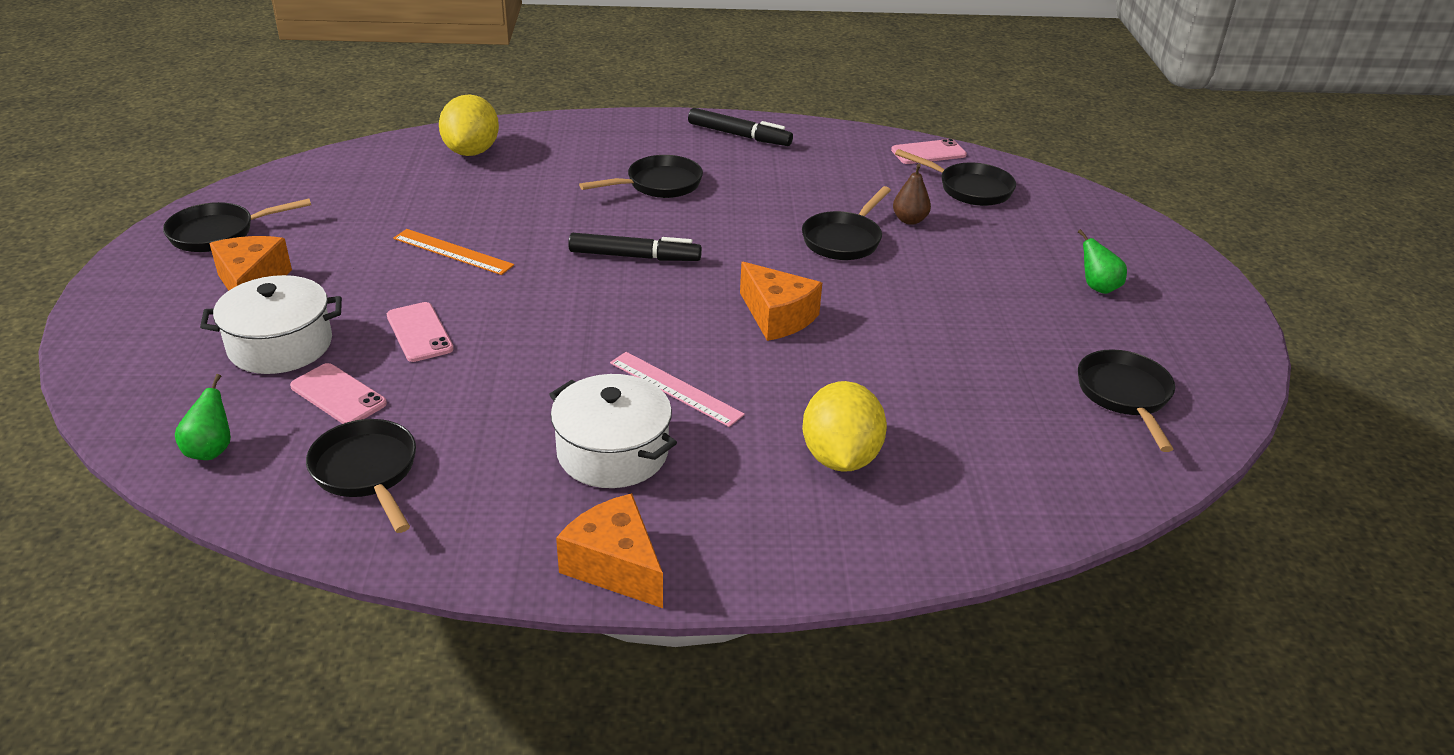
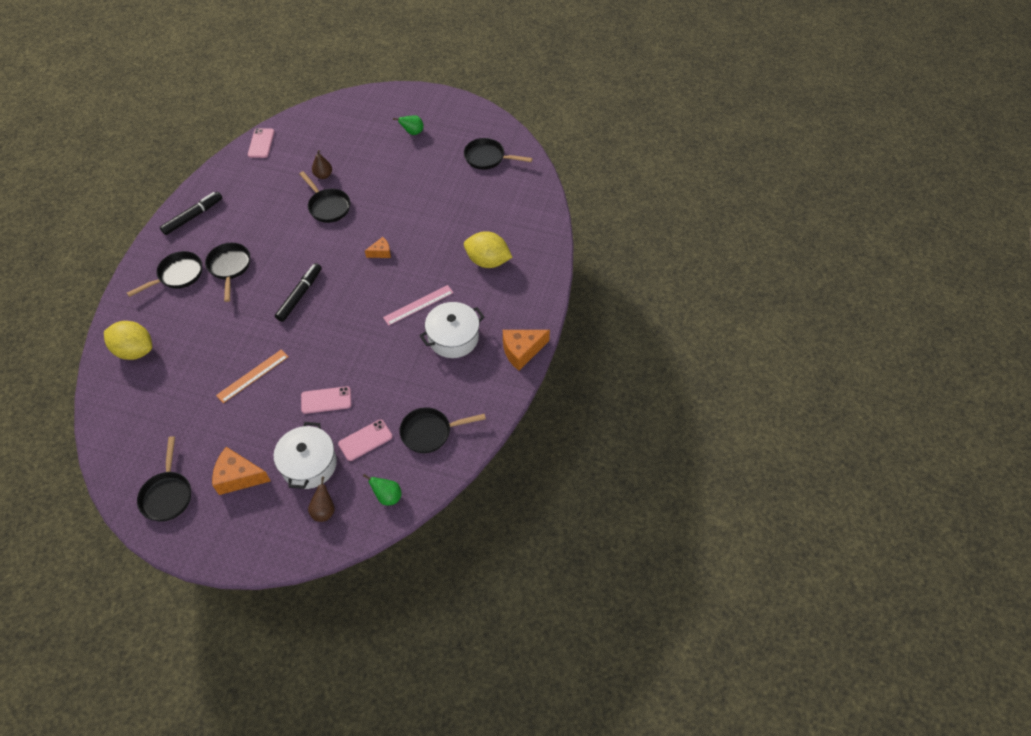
camera: 70 degrees left, 20 degrees up
(182, 383) = (324, 511): none -> brown pear
(777, 317) = (381, 252): orange cheese -> orange cheese, size x0.56
(969, 189) = (307, 141): black pan -> black pan (178, 275)

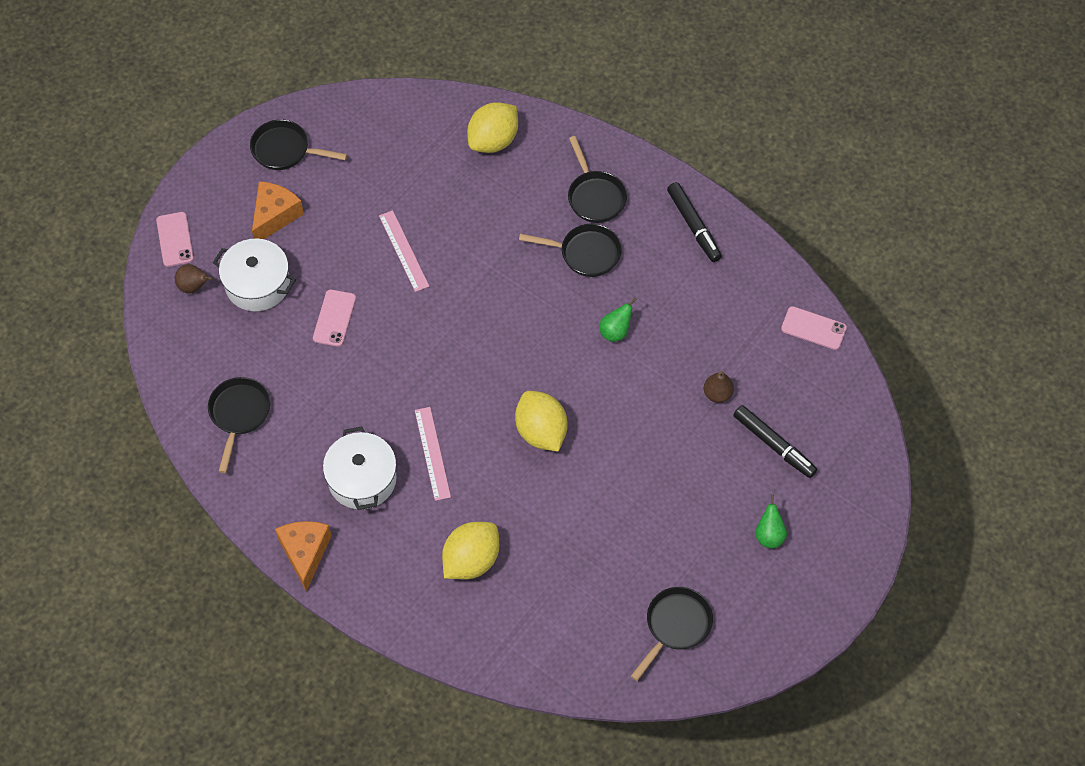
camera: 110 degrees right, 5 degrees up
(252, 376) = (403, 251): orange ruler -> pink ruler
(300, 295) = (506, 322): black marker -> black marker (774, 445)
(328, 206) = (653, 386): black pan -> none
(365, 440) = (261, 346): pink phone -> pink phone (175, 239)
(381, 252) = (541, 432): orange cheese -> yellow lemon
(387, 496) = (180, 351): green pear -> green pear (615, 332)

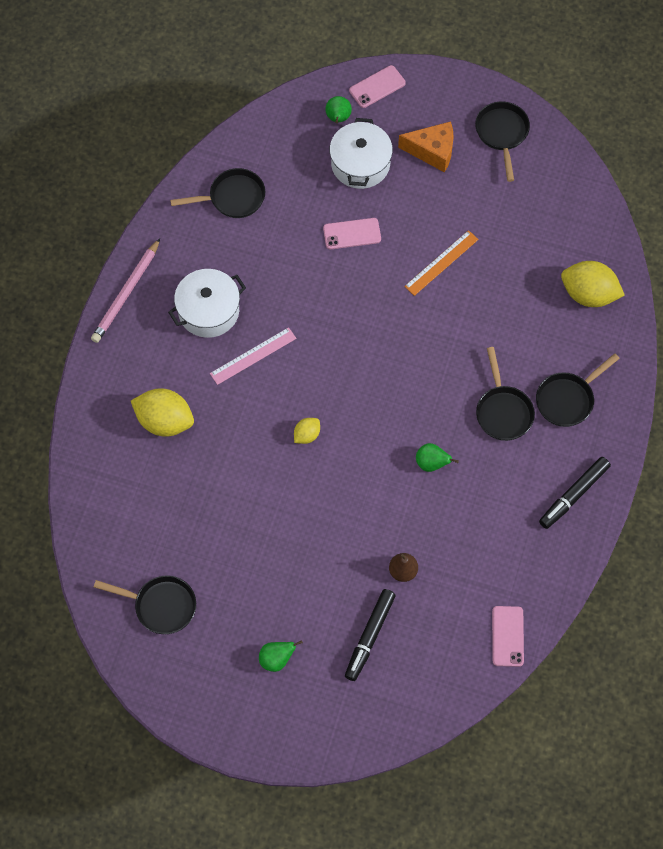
camera: 70 degrees right, 5 degrees up
(194, 287) = (338, 118): brown pear -> green pear
(305, 553) = (126, 293): orange cheese -> pink pencil
(403, 251) = (441, 263): pink ruler -> orange ruler
(541, 432) = (307, 435): yellow lemon -> yellow lemon, size x0.51

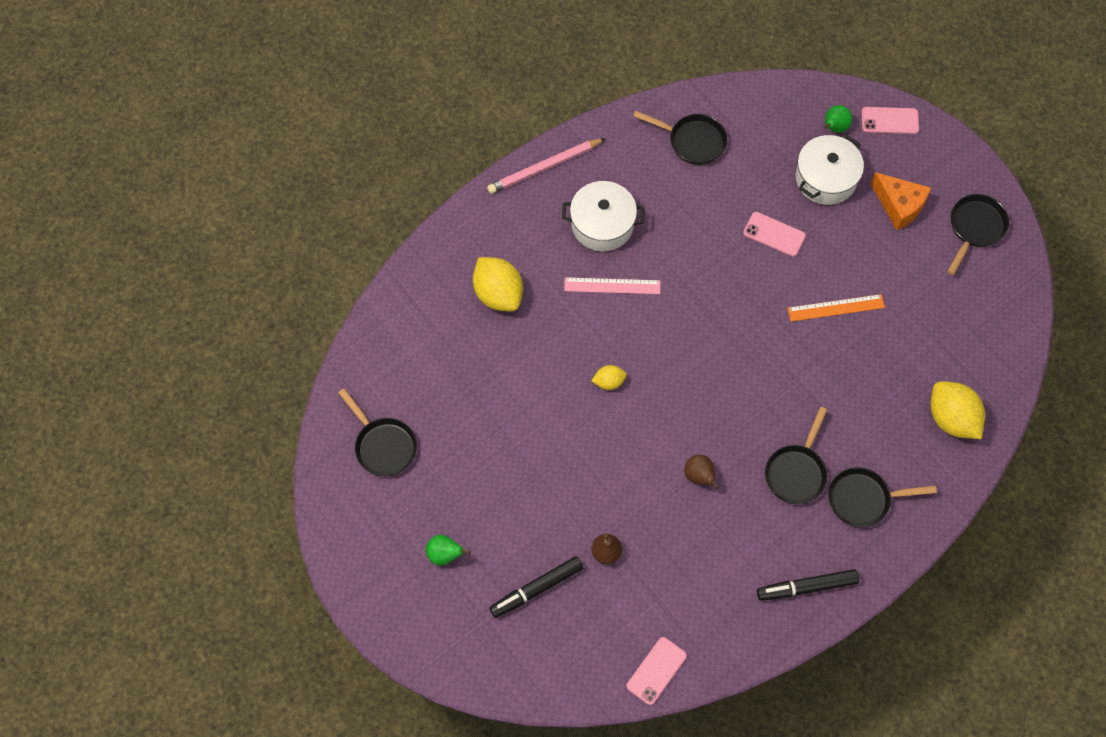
camera: 35 degrees right, 0 degrees up
(431, 463) = (699, 476): green pear -> brown pear

